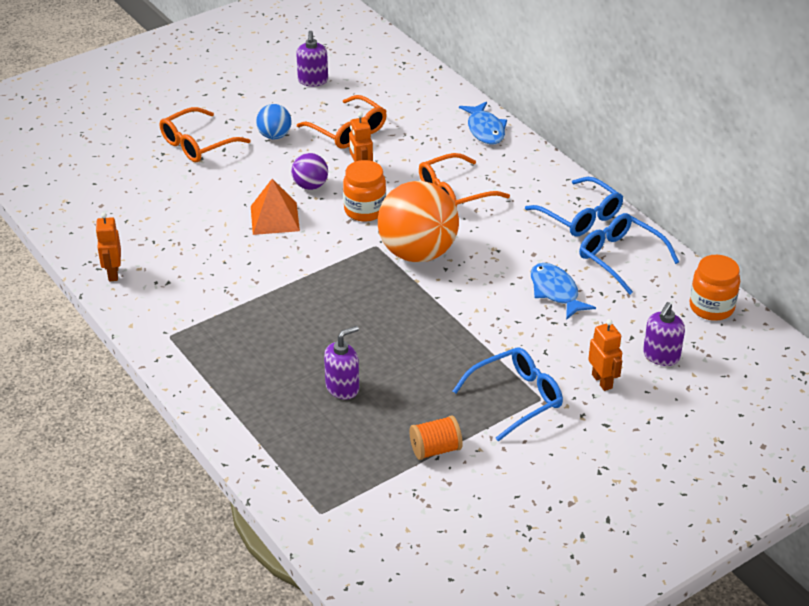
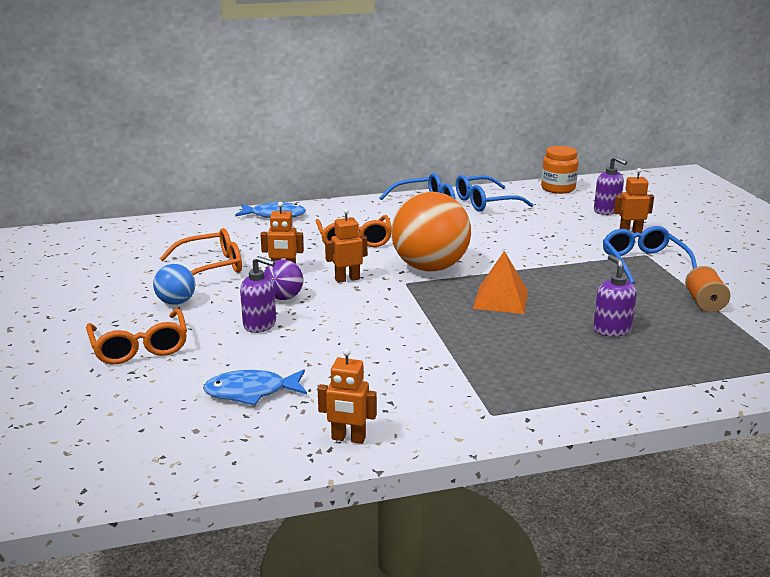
camera: 70 degrees left, 15 degrees down
(274, 218) = (322, 323): orange pyramid -> orange pyramid (501, 299)
(313, 81) = (102, 270): purple soap dispenser -> purple soap dispenser (260, 325)
(365, 210) = (347, 279): orange jar -> orange robot
(555, 292) = (515, 228): blue fish -> blue fish (251, 392)

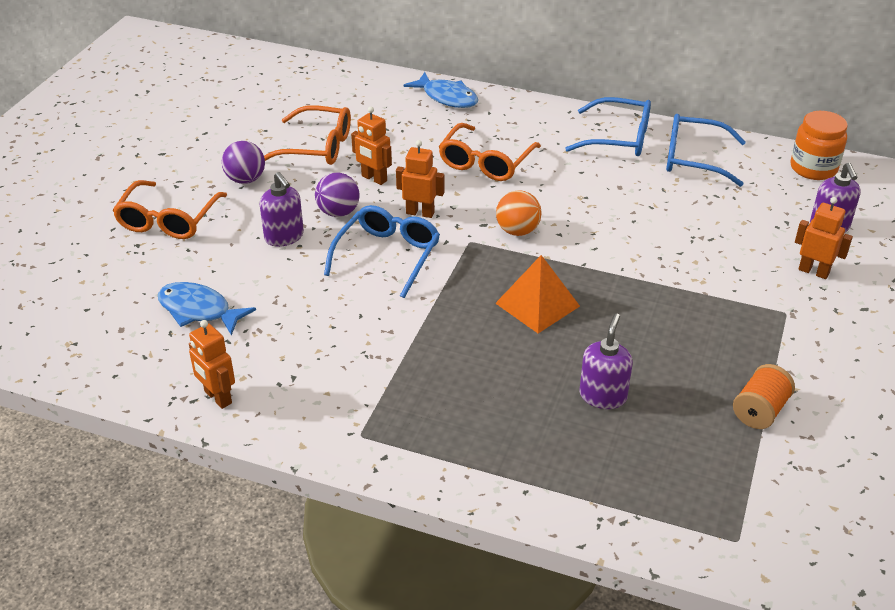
camera: 35 degrees right, 15 degrees up
(176, 302) = (245, 179): blue ball -> purple ball
(430, 267) = (517, 231): orange ball -> orange ball, size x0.48
(643, 262) = (766, 322): blue glasses -> blue glasses (388, 255)

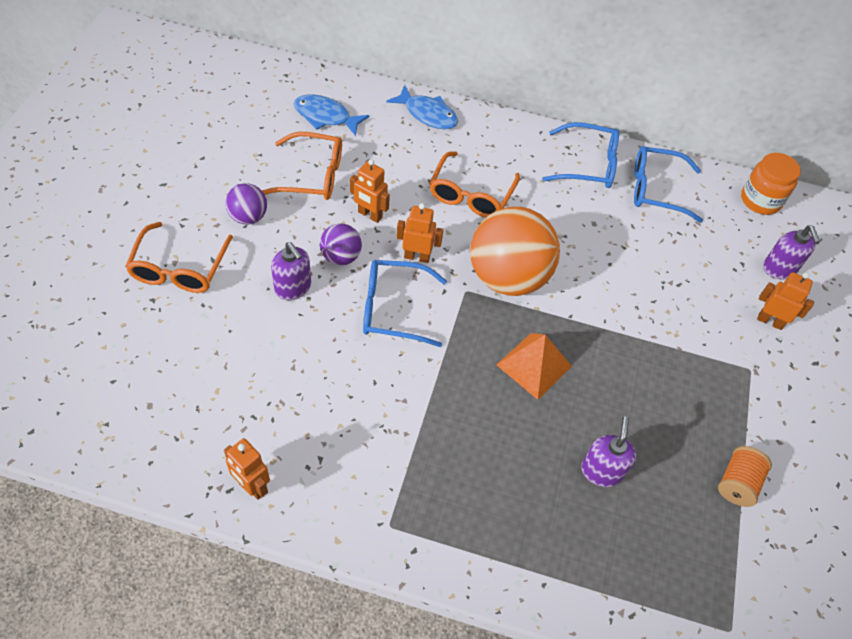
camera: 10 degrees left, 15 degrees up
(199, 310) = (222, 380): blue fish -> blue fish (325, 117)
(388, 255) = (392, 309): blue glasses -> blue glasses turned 105 degrees counterclockwise
(517, 231) = (508, 277): orange ball -> orange ball, size x2.08

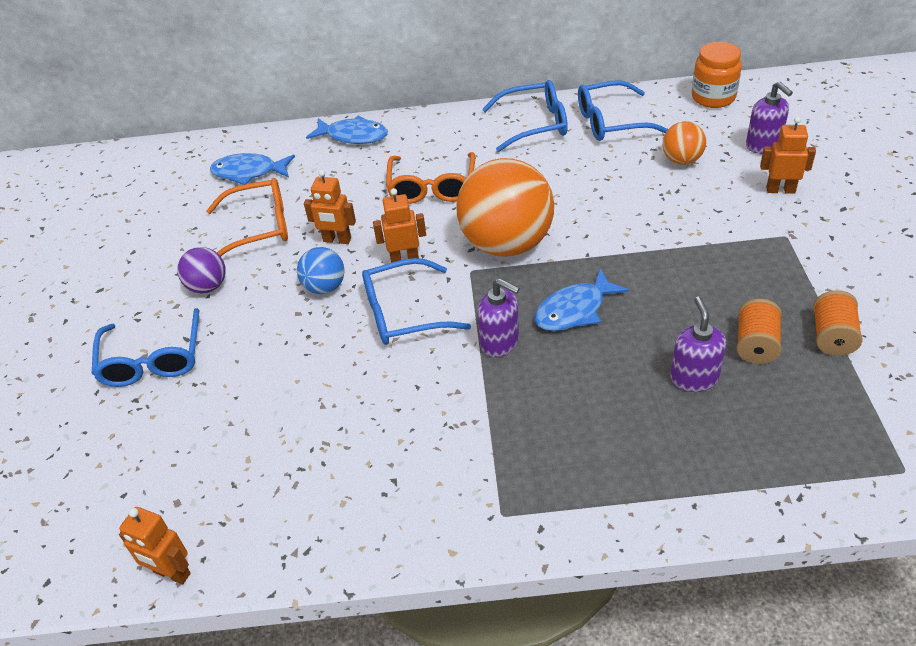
camera: 10 degrees left, 10 degrees down
(179, 269) = (152, 360): orange glasses -> blue glasses
(252, 486) = (331, 537): orange robot -> orange robot (171, 573)
(293, 288) = (287, 333): purple soap dispenser -> purple soap dispenser (500, 342)
(341, 257) = (325, 287): purple ball -> blue ball
(534, 365) = (574, 310): orange pyramid -> blue fish
(668, 463) = (755, 345): none -> orange spool
(698, 255) = (681, 160): none -> orange ball

